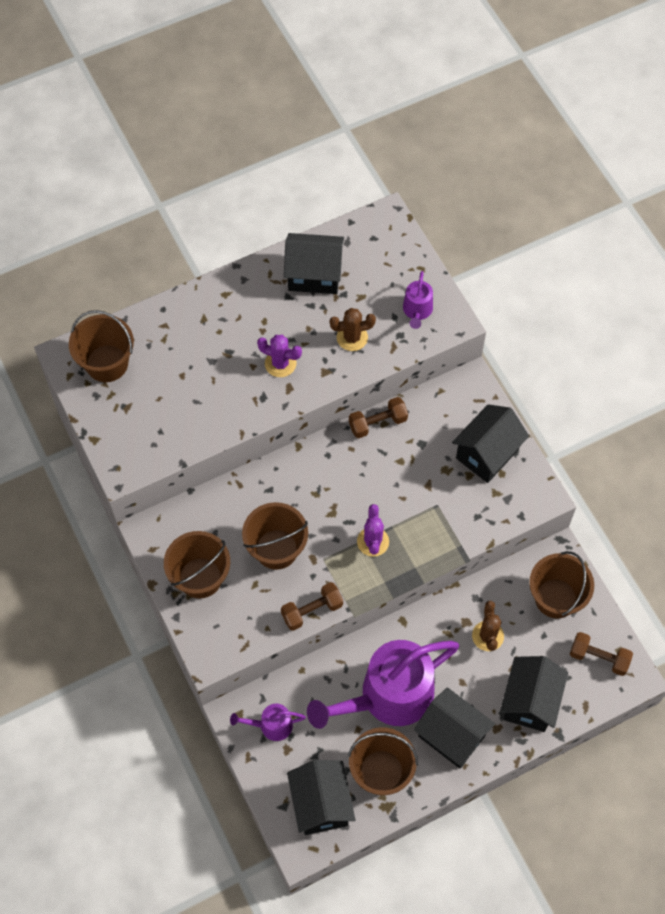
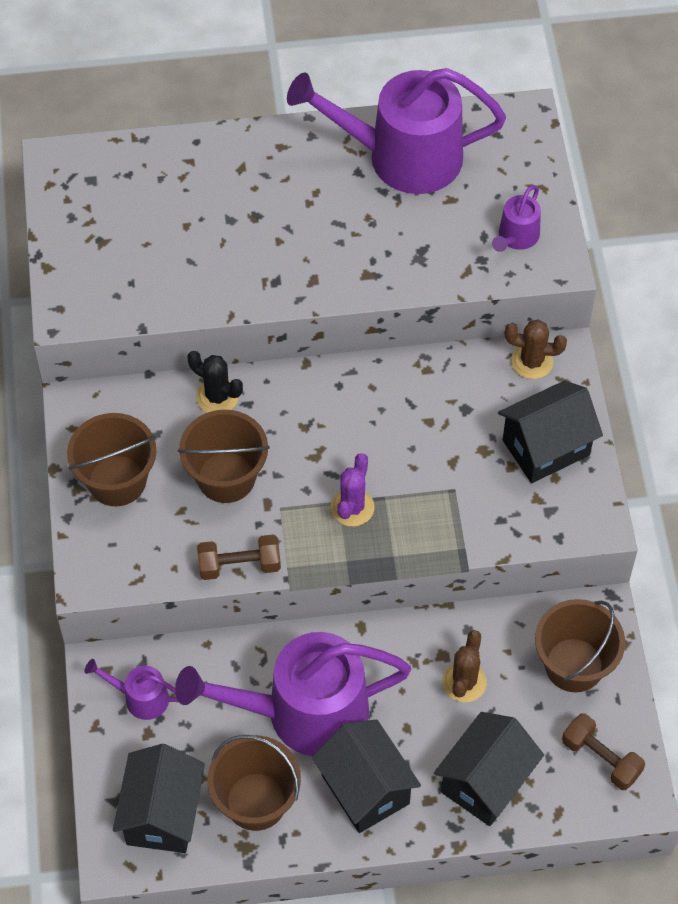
camera: 20 degrees right, 5 degrees down
(107, 363) = (100, 184): brown bucket -> none
(246, 491) = (217, 396): none -> black cactus
(280, 363) = (314, 248): purple cactus -> none
(314, 275) = (402, 156): black house -> purple watering can
(352, 337) = (418, 244): brown cactus -> brown cactus (532, 361)
(378, 423) = (419, 367): brown dumbbell -> none

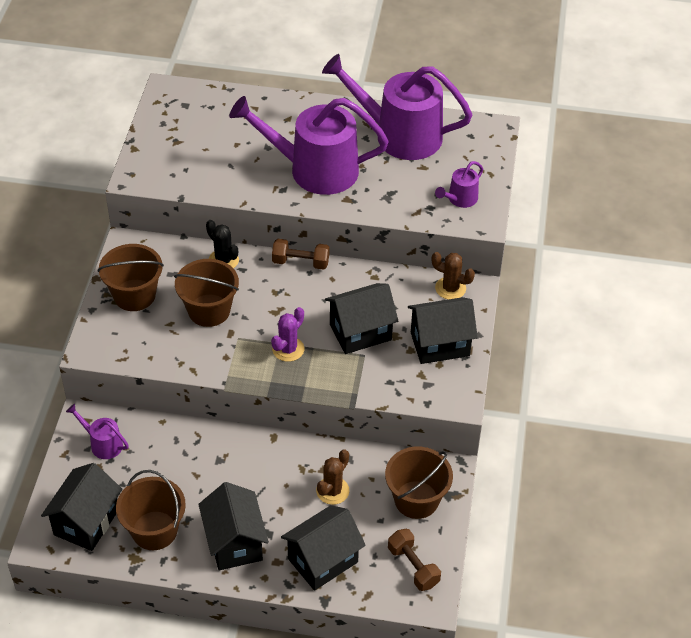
camera: 15 degrees right, 10 degrees down
(239, 565) = (195, 366): brown dumbbell -> brown dumbbell (300, 262)
(304, 712) = (211, 482): purple watering can -> purple watering can (314, 170)
(437, 457) = (360, 332): none -> black house

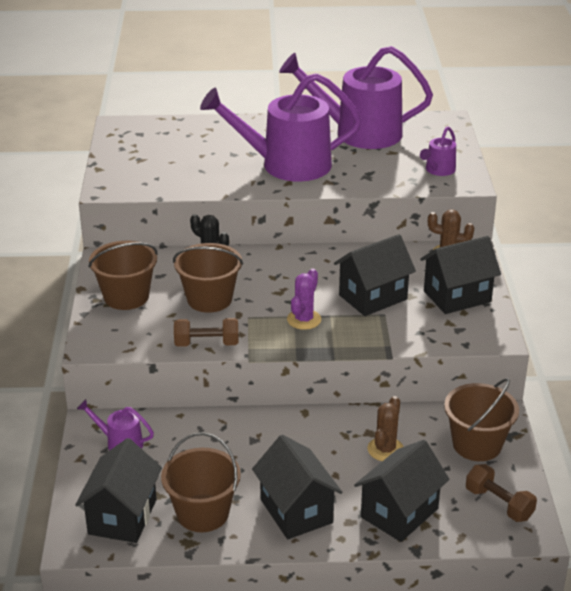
camera: 10 degrees left, 15 degrees down
(300, 262) = (290, 251): brown dumbbell -> brown dumbbell (206, 344)

